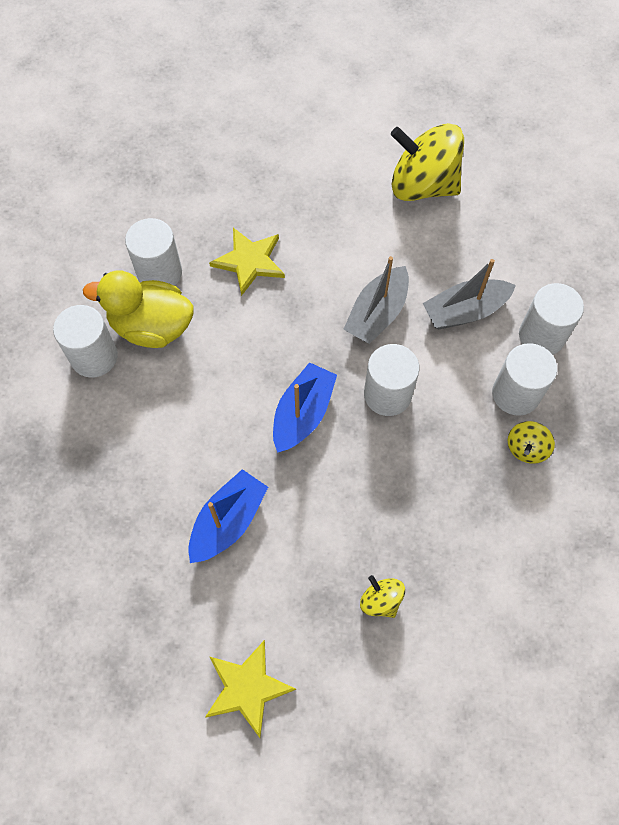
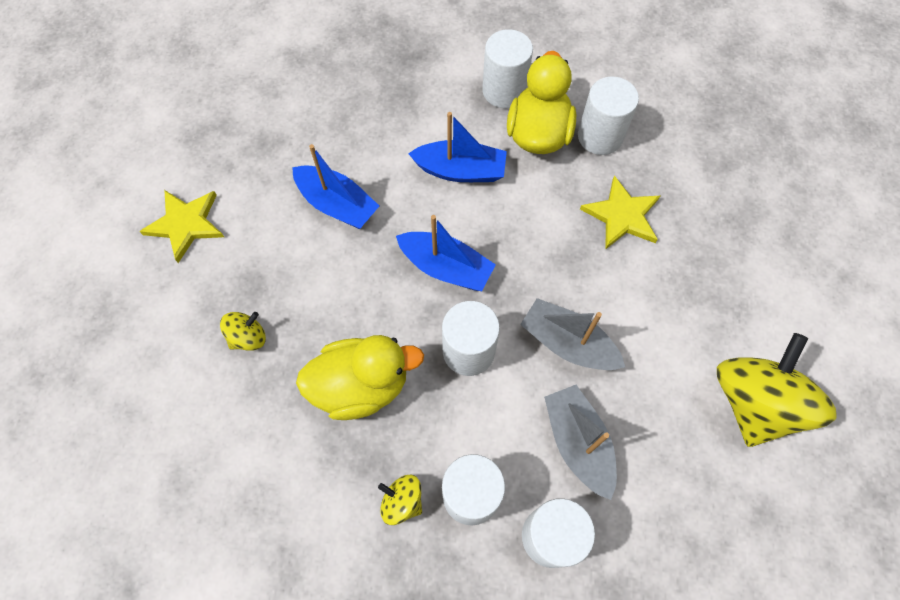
camera: 90 degrees right, 0 degrees up
(192, 400) = (460, 170): none -> blue boat
(425, 487) = (361, 386): none -> yellow duck

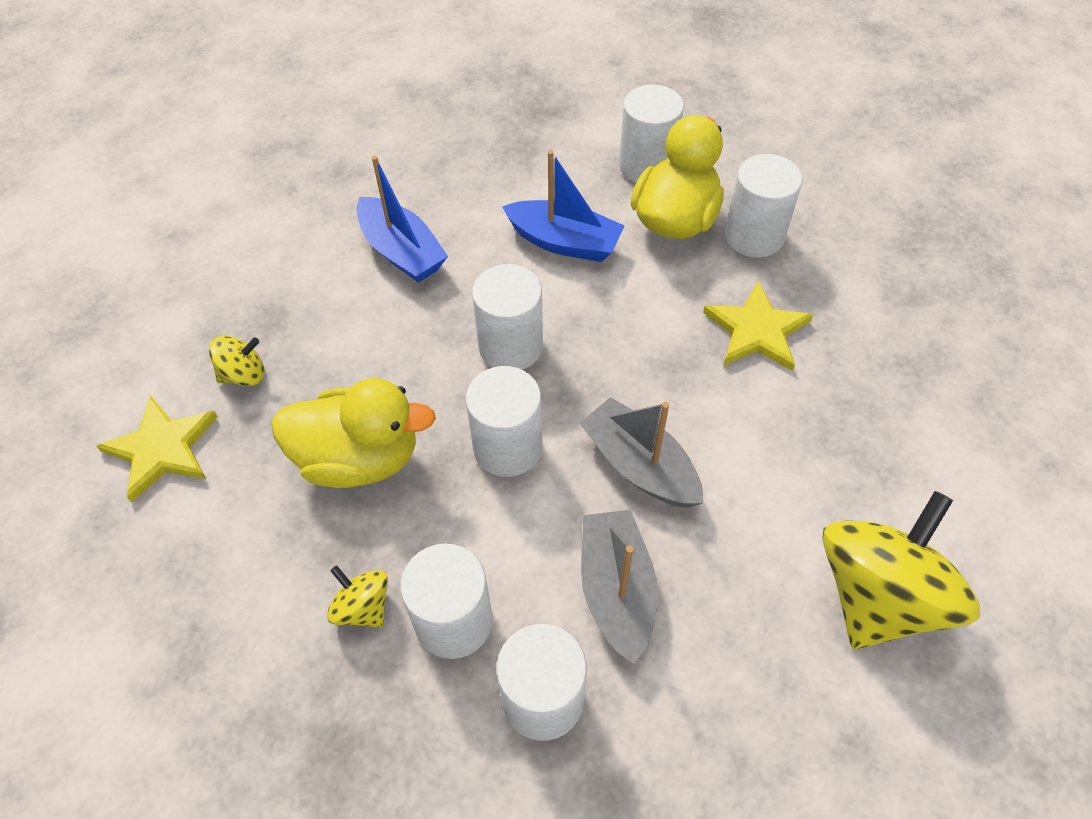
camera: 15 degrees right, 10 degrees down
(186, 224) = (219, 239): yellow star -> yellow star (162, 449)
(446, 268) = (510, 346): blue boat -> white cylinder

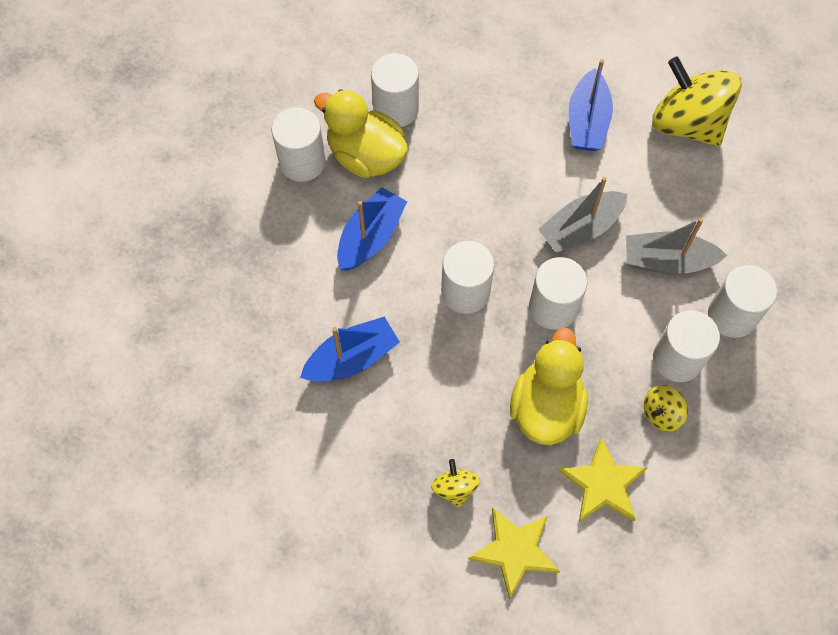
camera: 80 degrees left, 10 degrees up
(757, 331) = (483, 131): yellow star -> yellow star (603, 484)
(823, 452) = (587, 121): none -> blue boat

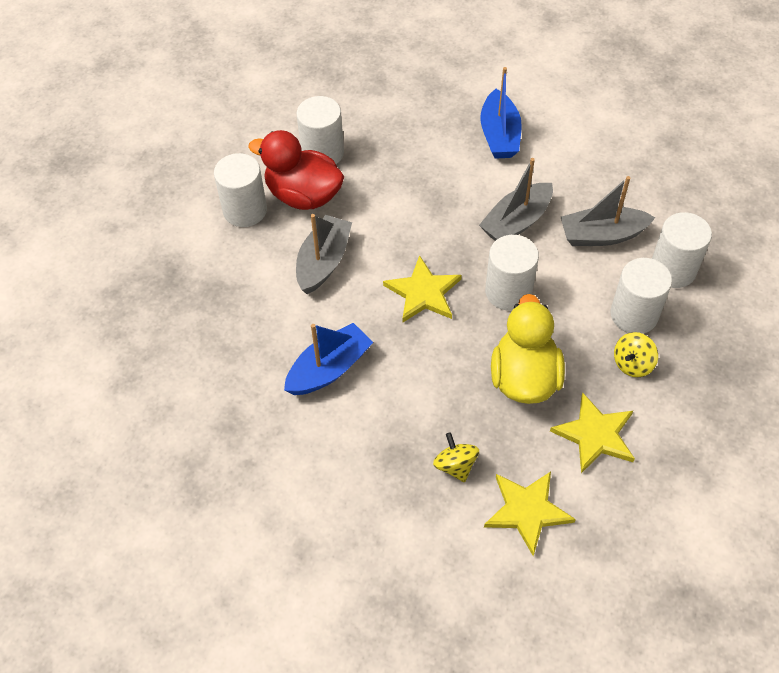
camera: 10 degrees left, 10 degrees down
(366, 156) = (303, 195): yellow duck -> red duck
(371, 237) = (323, 262): blue boat -> grey boat
(465, 292) = (423, 292): white cylinder -> yellow star
(687, 123) = (588, 122): yellow spinning top -> none

